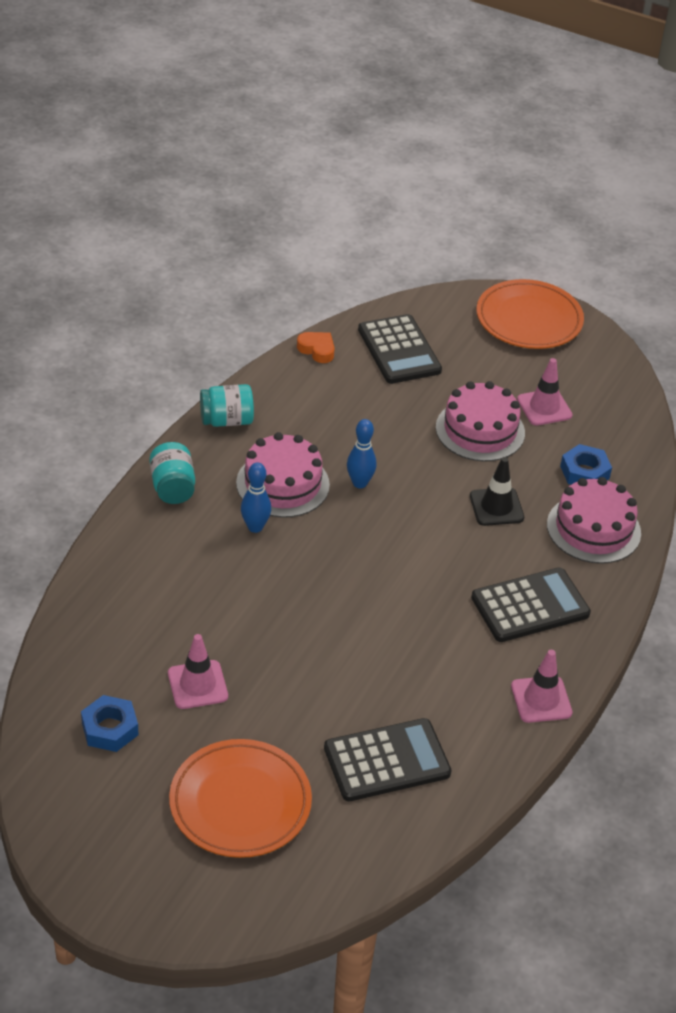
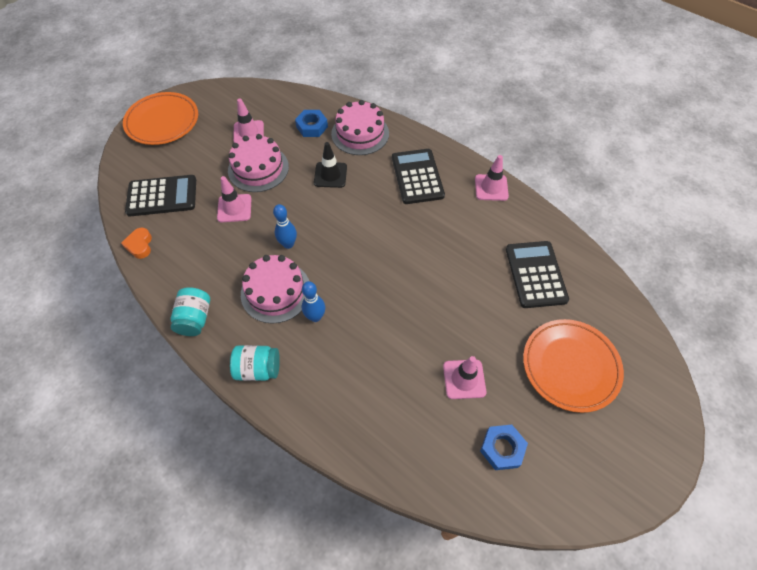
camera: 75 degrees left, 15 degrees up
(317, 350) = (140, 245): orange heart -> orange heart turned 60 degrees counterclockwise
(402, 420) = (234, 208): none -> pink traffic cone

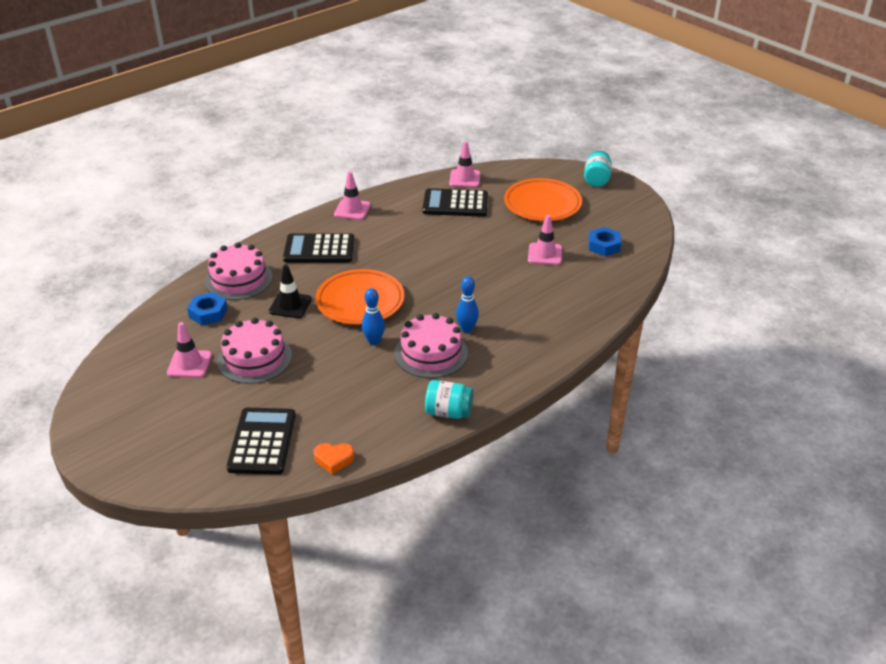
camera: 80 degrees left, 20 degrees down
(162, 122) = (123, 444): orange plate -> orange plate (360, 301)
(234, 208) = (308, 379): pink traffic cone -> pink traffic cone (464, 179)
(258, 369) = (515, 369): turquoise jar -> turquoise jar (596, 179)

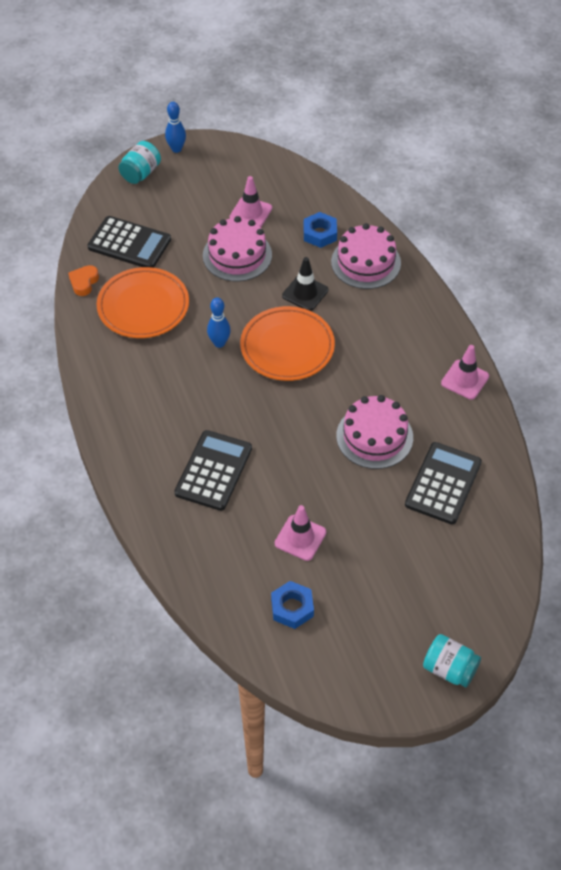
camera: 110 degrees right, 15 degrees up
(319, 249) = (394, 334): black calculator -> black calculator (213, 471)
(431, 353) = (180, 381): pink cake -> pink cake (374, 436)
(448, 412) = (95, 371): turquoise jar -> turquoise jar (140, 173)
(464, 179) = (500, 512): pink traffic cone -> none
(467, 329) = (202, 420): blue bowling pin -> blue bowling pin (176, 149)
(542, 204) = (409, 578): orange plate -> orange plate (143, 306)

